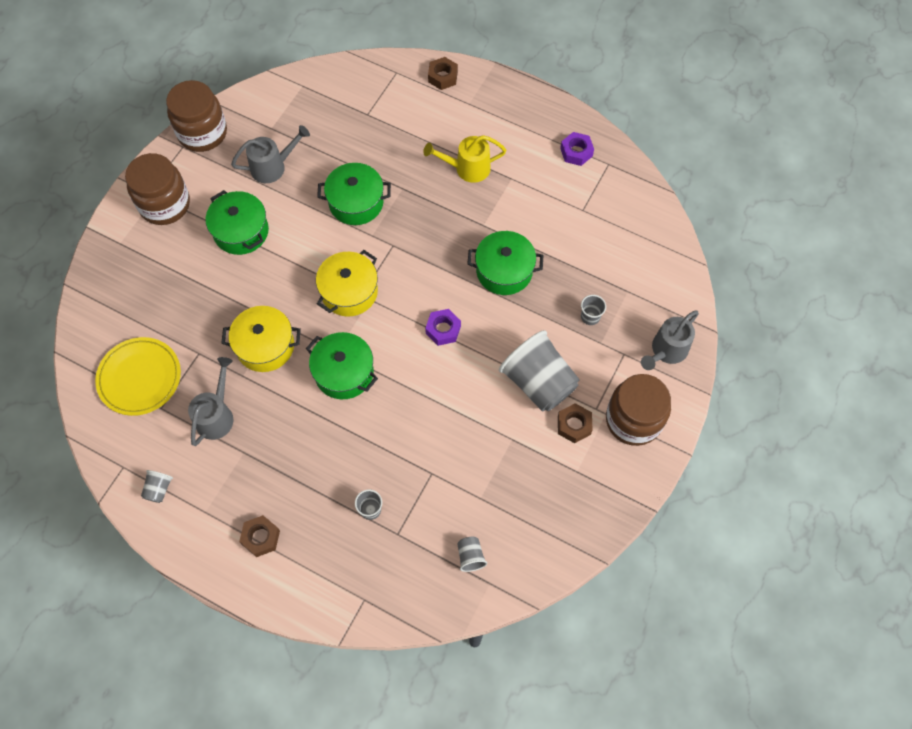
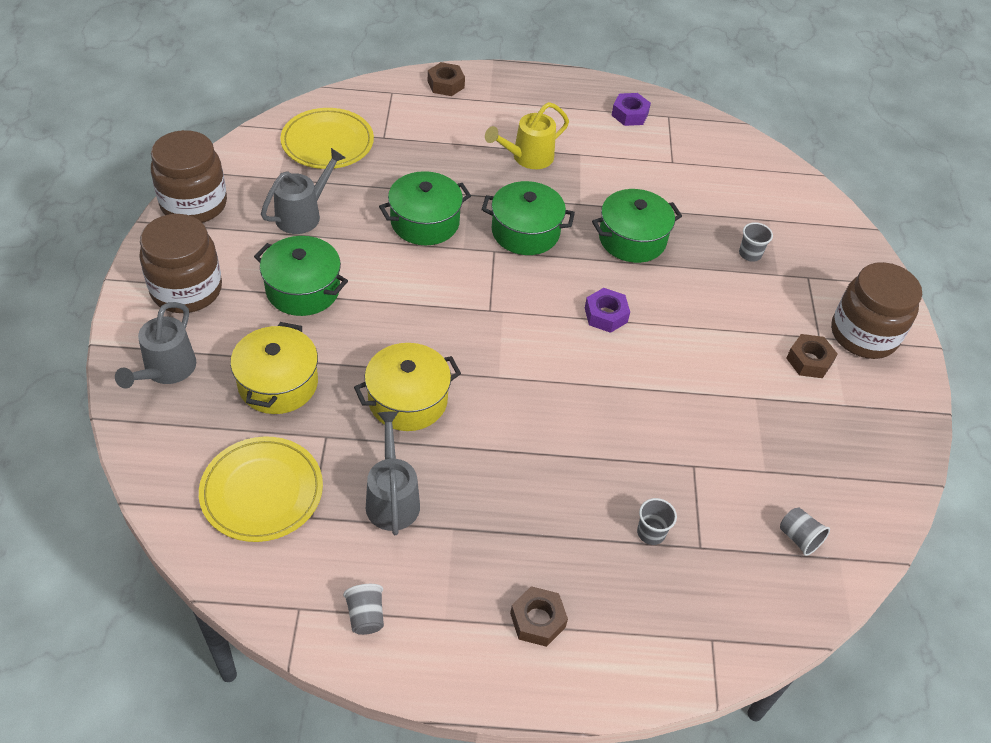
camera: 30 degrees left, 15 degrees down
(323, 106) = (327, 142): none -> yellow plate
(344, 373) = (522, 396): green pot -> green pot (525, 232)
(349, 292) = (474, 311): yellow pot -> yellow pot (278, 383)
(538, 382) = (743, 332): grey cup -> none
(666, 351) = (846, 261): grey watering can -> grey watering can (166, 371)

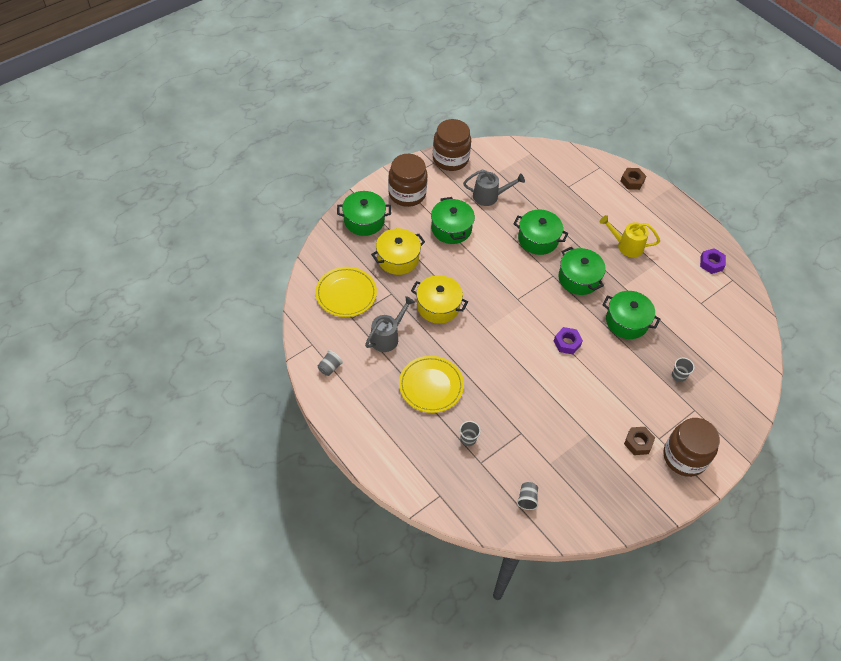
camera: 50 degrees right, 5 degrees up
(166, 371) = (364, 220): grey watering can -> green pot
(327, 142) = (539, 171): yellow plate -> yellow plate (431, 386)
(537, 620) = (385, 426): brown nut -> none

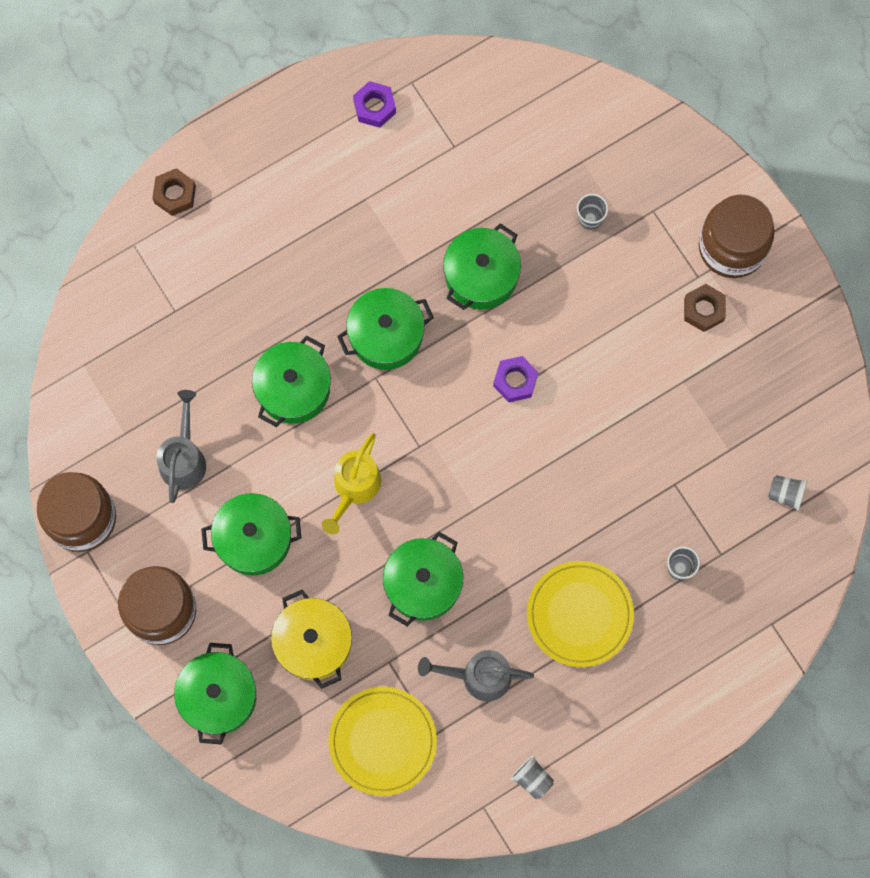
camera: 80 degrees left, 20 degrees up
(387, 336) = (478, 676): grey watering can -> grey watering can turned 45 degrees counterclockwise
(438, 306) = (423, 583): yellow pot -> green pot
(626, 246) = (322, 240): yellow watering can -> yellow watering can (354, 488)

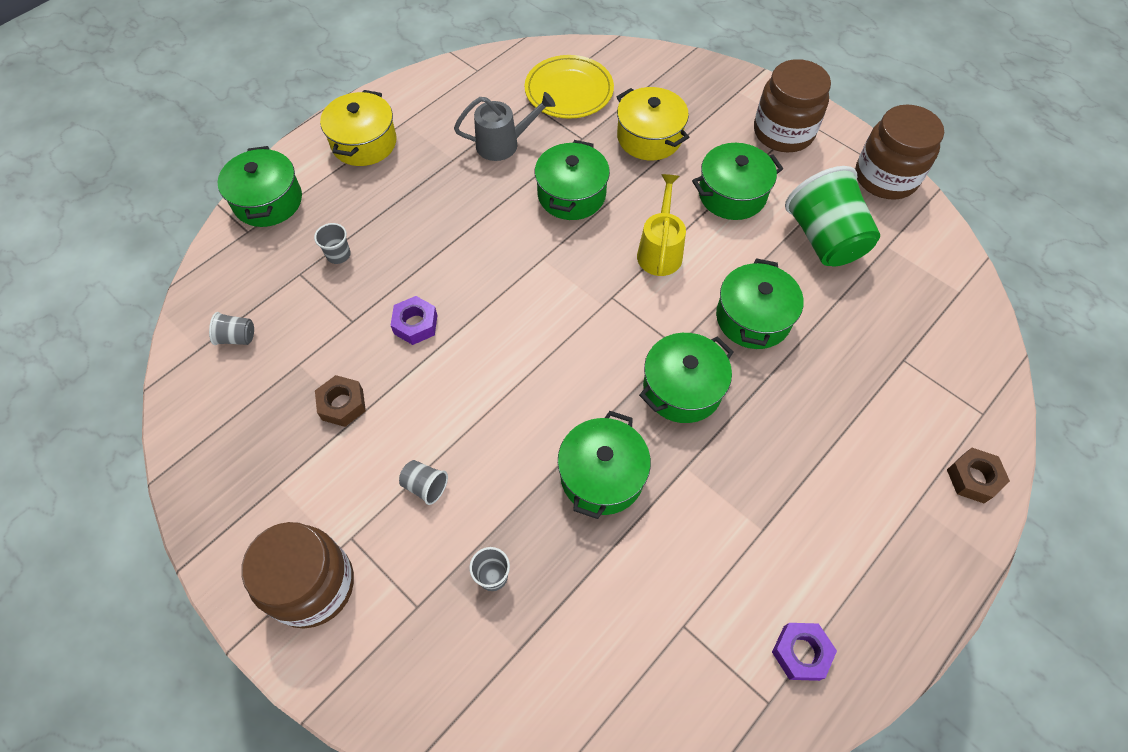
camera: 165 degrees right, 15 degrees down
(184, 458) = (824, 239): grey watering can -> green cup
(218, 696) = (709, 91): green pot -> green pot (268, 201)
(515, 381) = (534, 376): purple nut -> purple nut (415, 324)
(532, 779) = (442, 92): grey cup -> grey cup (425, 486)
(579, 614) = (426, 202): yellow plate -> none
(635, 720) = (364, 143): none -> yellow pot
(704, 310) = (340, 500): brown nut -> brown nut (342, 404)

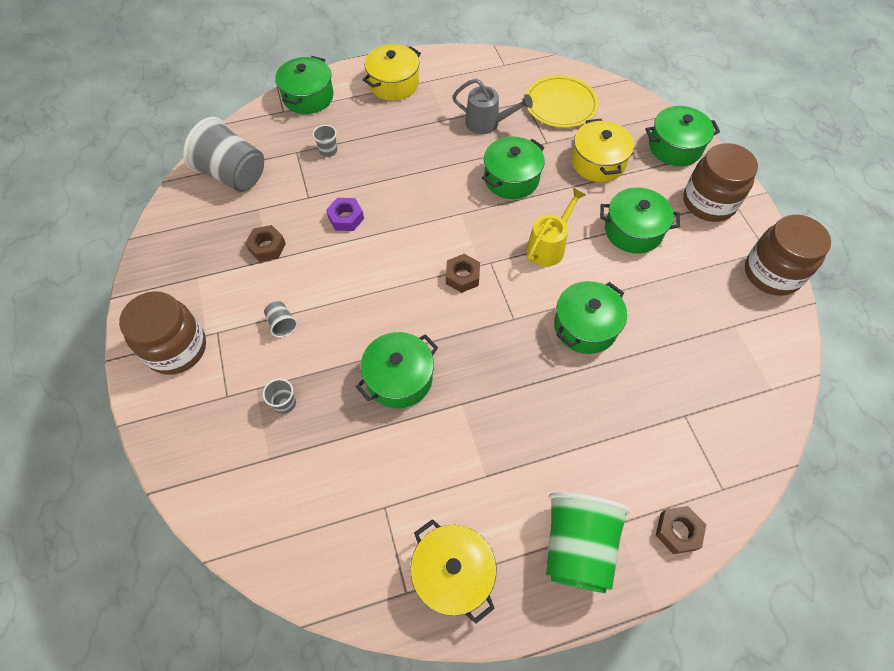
camera: 30 degrees right, 0 degrees up
(237, 337) = (233, 175): grey cup -> grey cup, size x2.37
(593, 327) = (462, 276): none -> brown nut
(682, 388) = (496, 349): green pot -> green pot (675, 147)
(801, 653) = (453, 574): purple nut -> yellow pot
(824, 239) = (684, 296): green cup -> green cup (577, 546)

